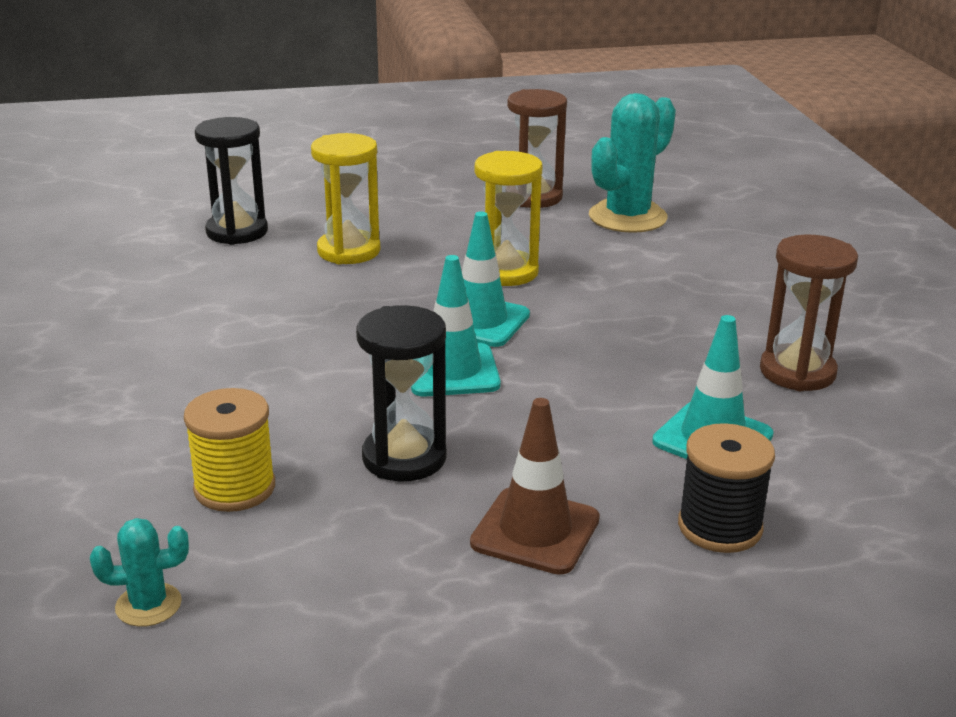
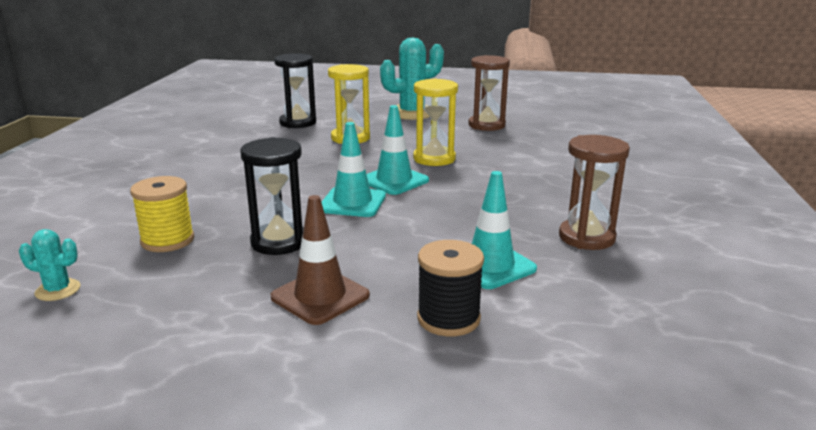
camera: 20 degrees right, 5 degrees down
(627, 217) = (538, 141): turquoise cactus -> turquoise cactus (412, 113)

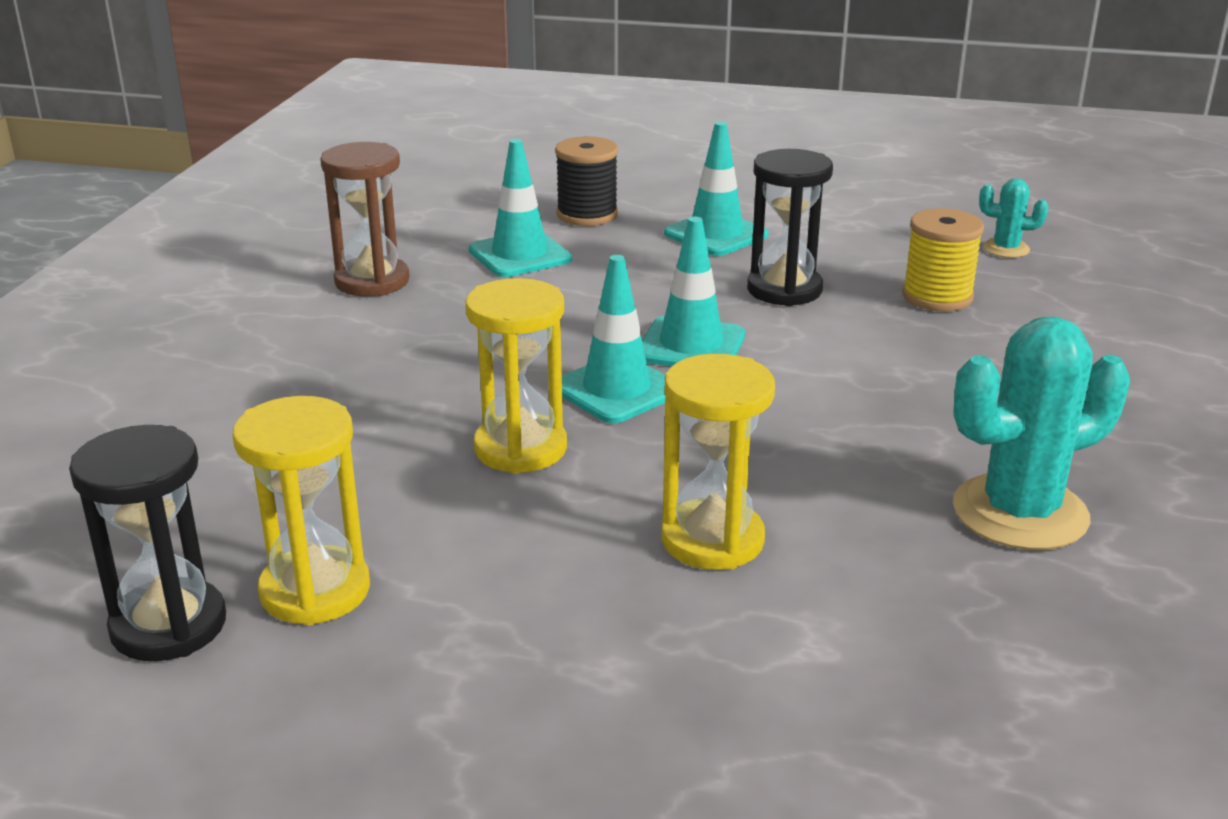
camera: 175 degrees left, 5 degrees up
(298, 123) = (885, 635): black hourglass -> black hourglass (168, 625)
(320, 296) = (716, 234): brown traffic cone -> turquoise traffic cone
(412, 113) = (515, 686): turquoise cactus -> turquoise cactus (1020, 513)
(486, 125) = (315, 591): brown hourglass -> yellow hourglass

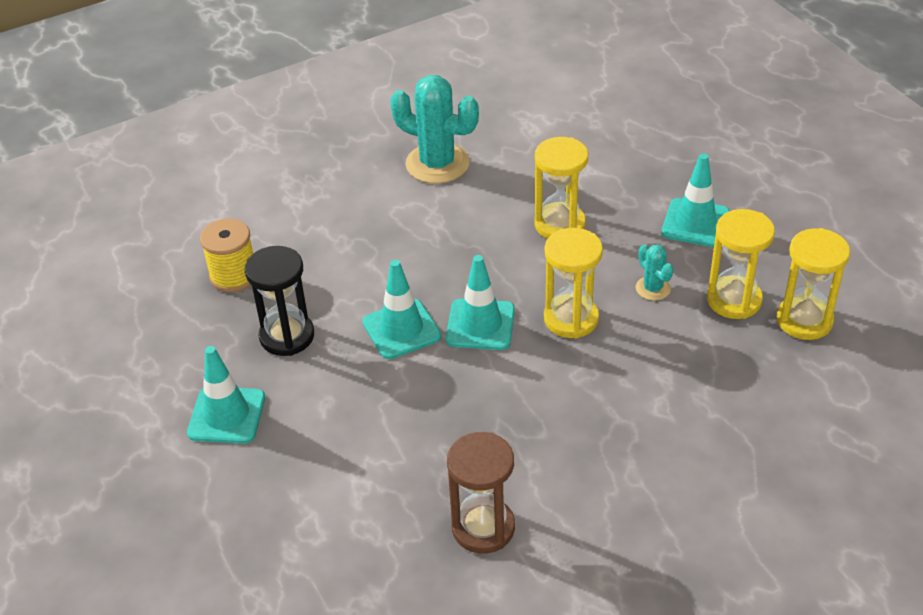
camera: 130 degrees left, 15 degrees up
(168, 625) = (804, 320): black hourglass -> yellow hourglass
(520, 255) = (362, 487): turquoise traffic cone -> turquoise traffic cone (695, 223)
(587, 215) = (255, 505): black spool -> none
(1006, 249) = (126, 282): turquoise cactus -> turquoise cactus (653, 288)

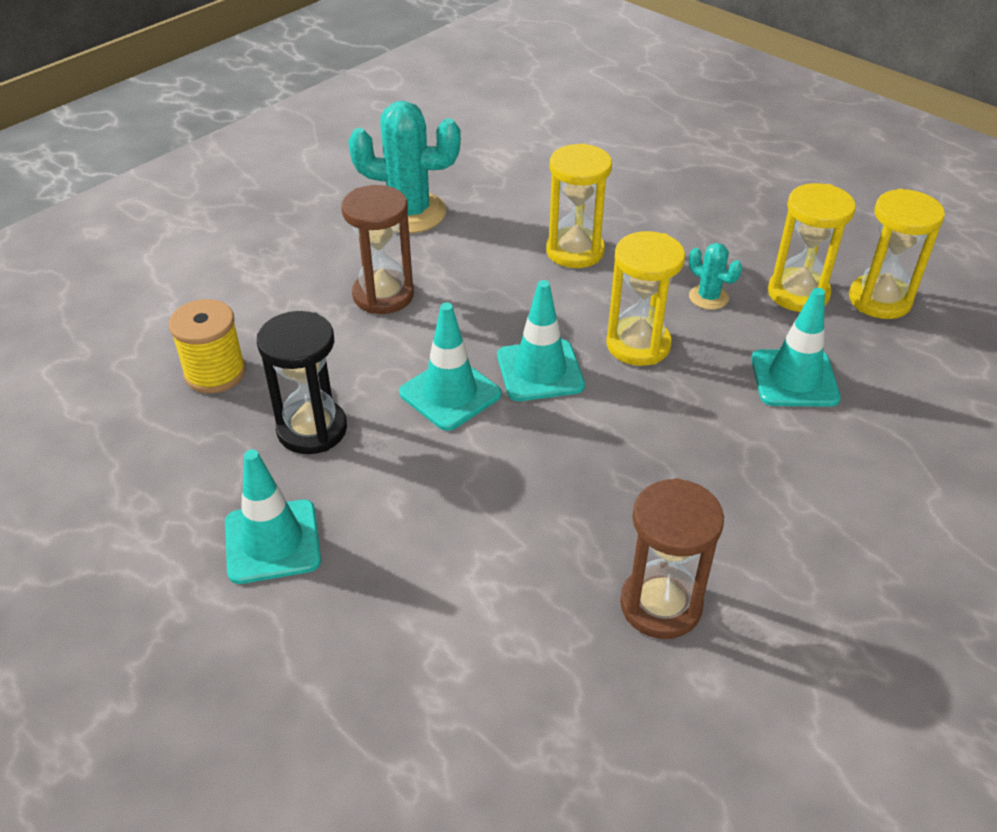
camera: 20 degrees left, 0 degrees up
(385, 235) = (383, 295): none -> brown hourglass
(695, 223) = (716, 226): turquoise traffic cone -> turquoise traffic cone (794, 379)

